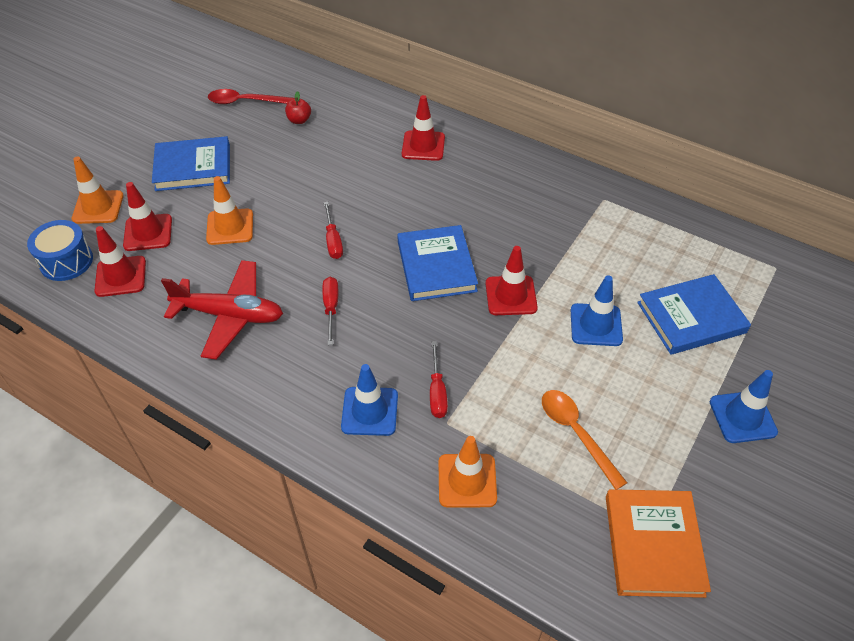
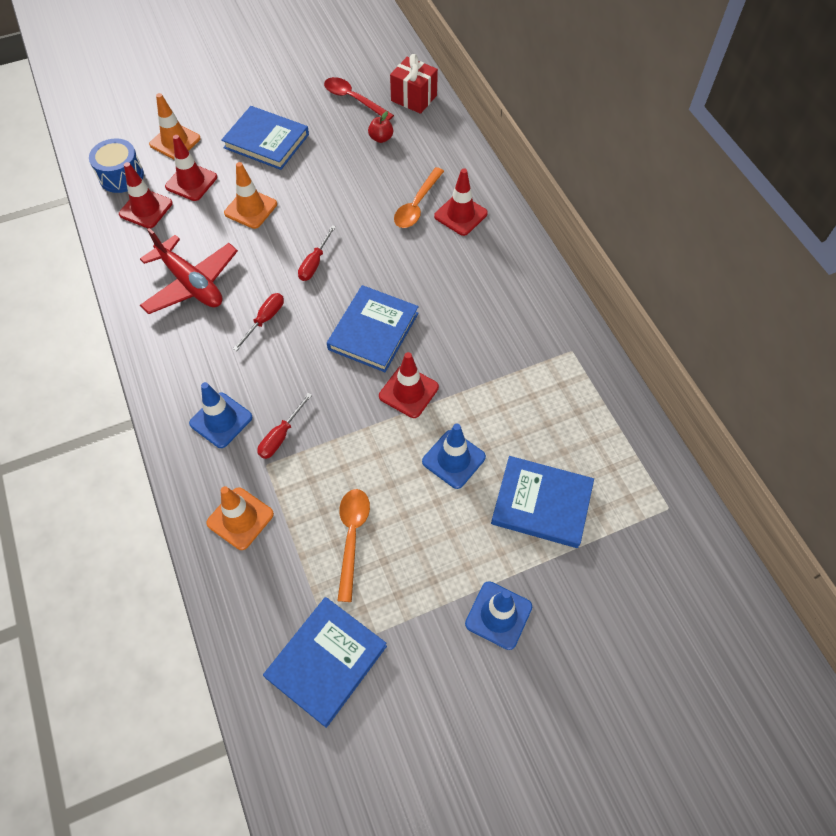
camera: 35 degrees right, 10 degrees up
(299, 79) = (414, 98): none -> red gift
(379, 155) = (417, 205): none -> orange spoon
(653, 545) = (326, 661): orange book -> blue book

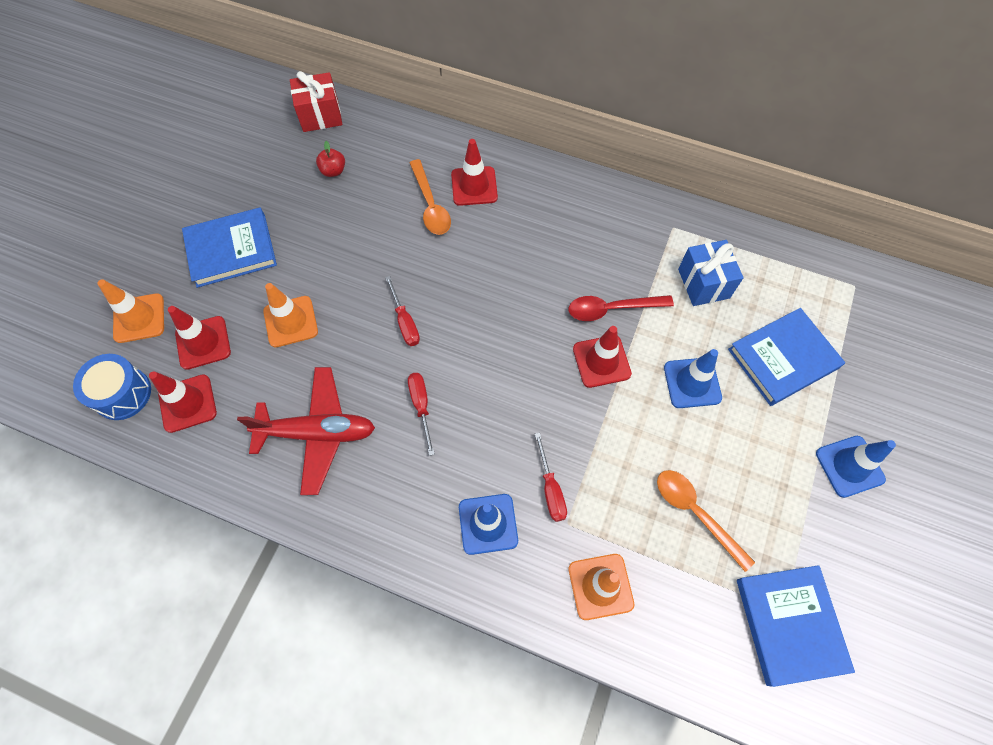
camera: 45 degrees left, 5 degrees up
(353, 99) = (268, 154): red spoon -> red spoon (612, 309)
(373, 331) = (519, 337): blue book -> none
(546, 405) = (703, 283): none -> blue gift

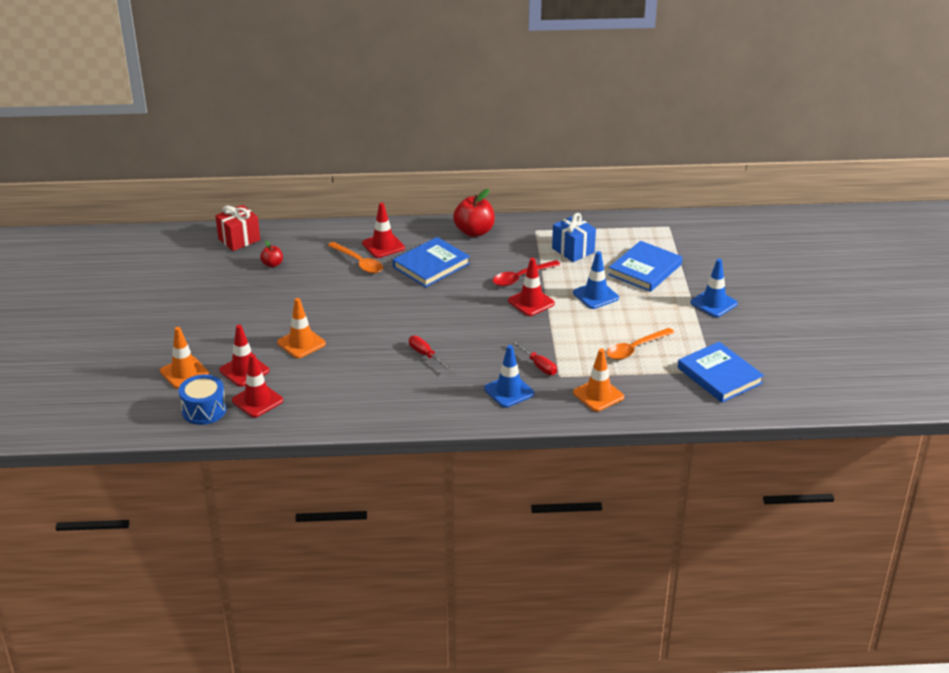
camera: 25 degrees left, 30 degrees down
(231, 250) = (227, 322): blue book -> blue book (431, 265)
(317, 433) = (363, 387): red plane -> none
(405, 322) = (384, 321): red screwdriver -> none
(595, 202) = (474, 232): none -> red apple
(695, 513) = (635, 349): orange spoon -> orange spoon turned 60 degrees counterclockwise

